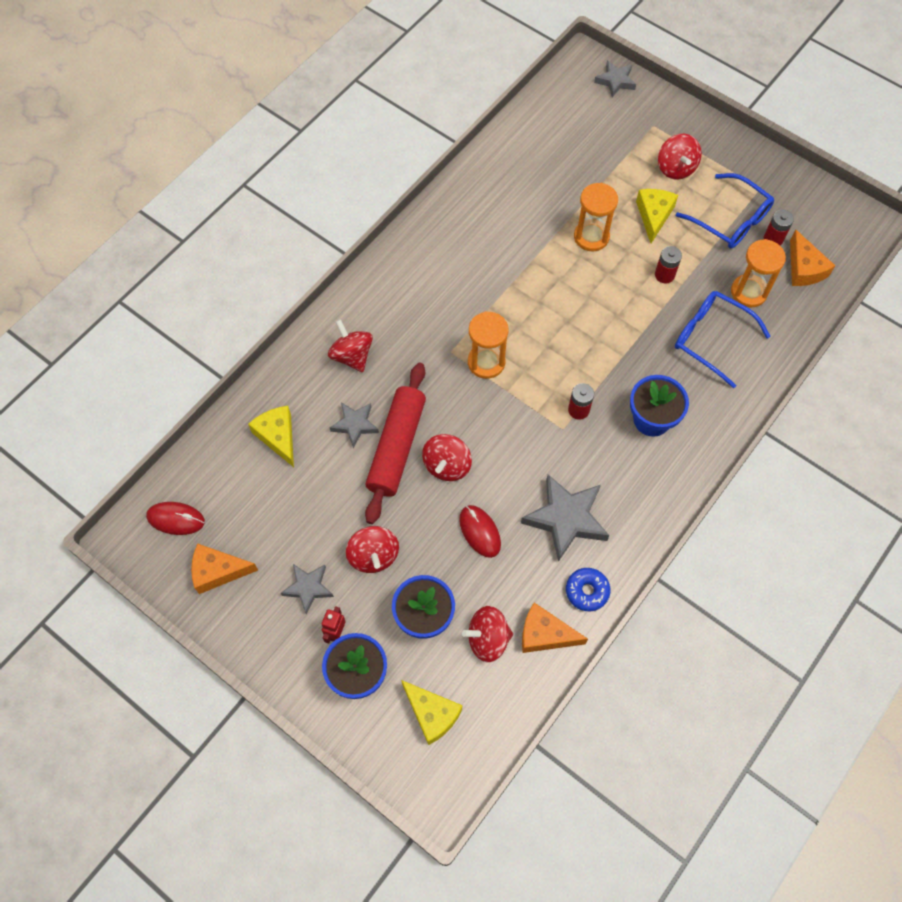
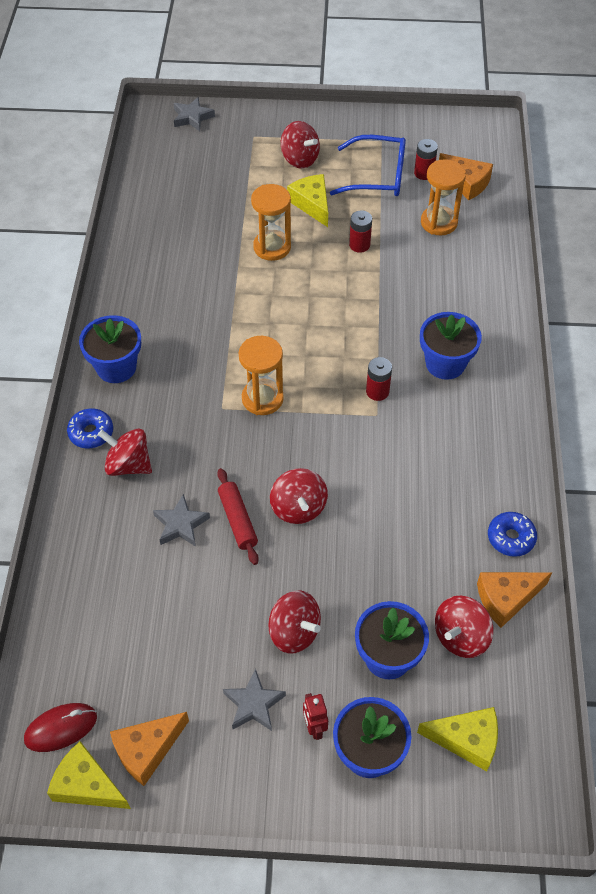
camera: 35 degrees left, 10 degrees down
(278, 436) = (110, 581): yellow cheese -> yellow cheese (87, 785)
(344, 314) = (91, 433): none -> blue donut
(397, 447) = (238, 520): red rolling pin -> red rolling pin, size x0.56
(398, 272) = (116, 367): none -> blue flower pot
(479, 532) = (376, 547): red mouse -> none
(566, 519) = (442, 488): grey star -> none
(711, 339) = (440, 274): blue glasses -> none

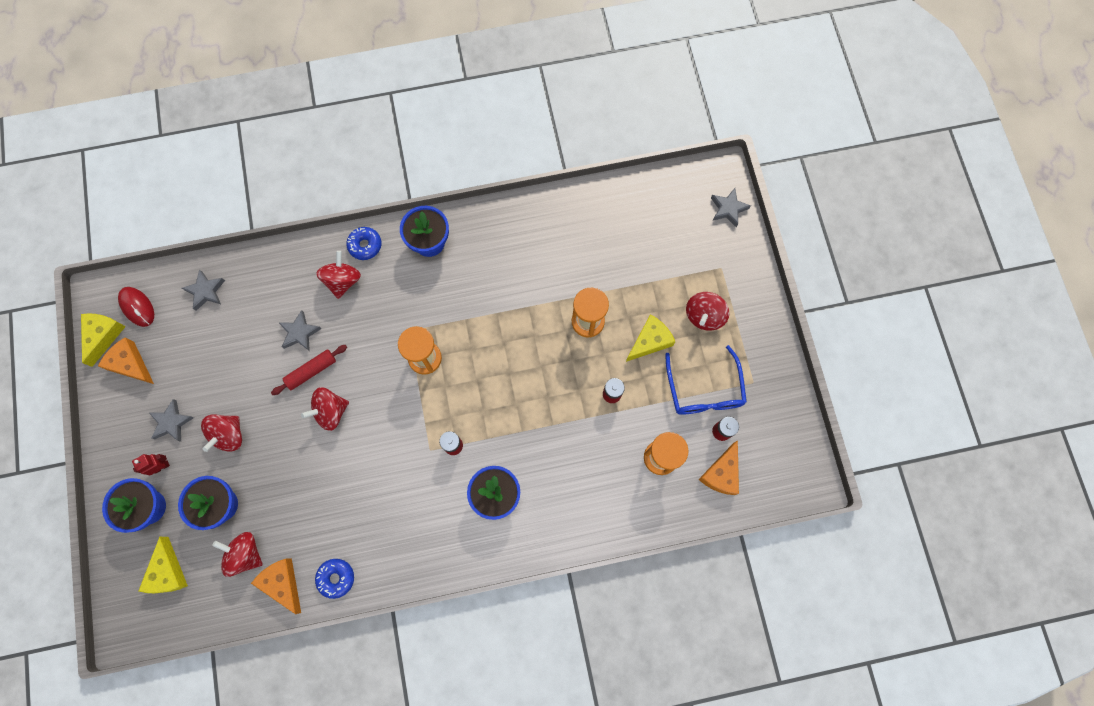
camera: 75 degrees right, 20 degrees up
(75, 630) = (205, 291): none -> grey star

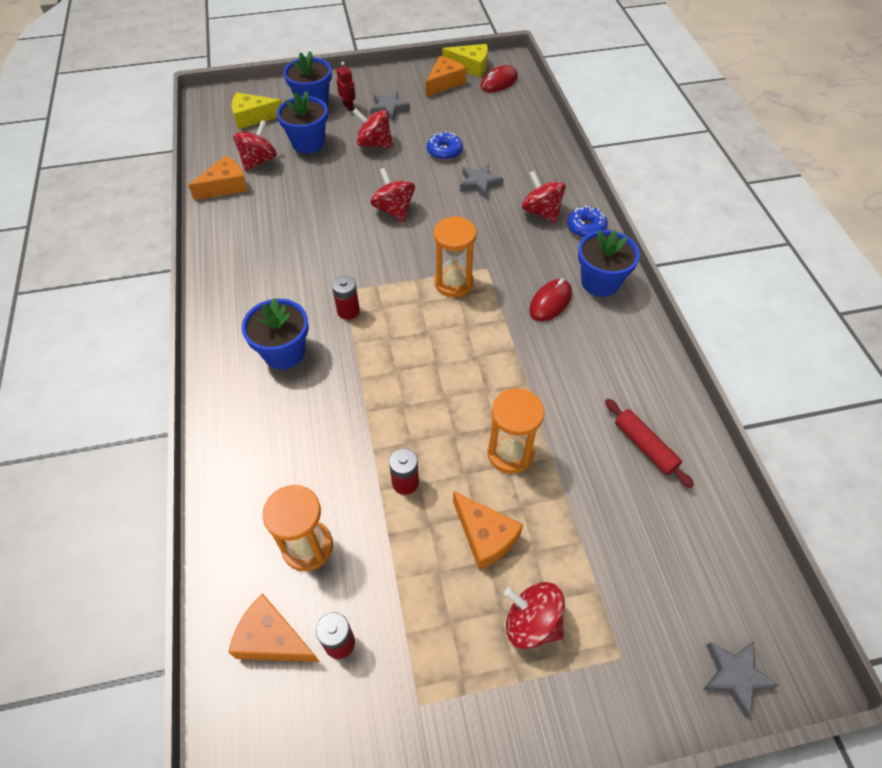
camera: 90 degrees right, 20 degrees down
(205, 291) = (518, 120): grey star -> none
(311, 371) = (438, 194): red rolling pin -> red rolling pin (645, 446)
(336, 578) = (221, 222): blue donut -> blue donut (444, 151)
(343, 281) = (541, 212): red spinning top -> red spinning top turned 135 degrees counterclockwise
(449, 282) = (550, 302): none -> red mouse
(650, 341) = (485, 536): yellow cheese -> orange cheese
(704, 389) = (408, 617): blue glasses -> none

